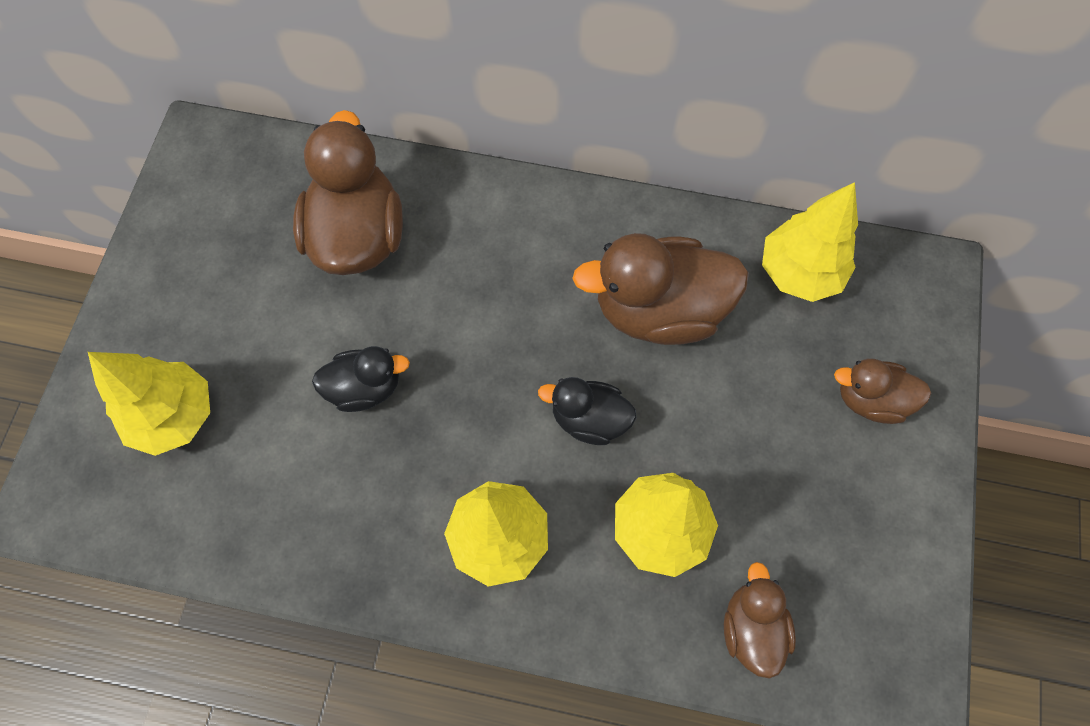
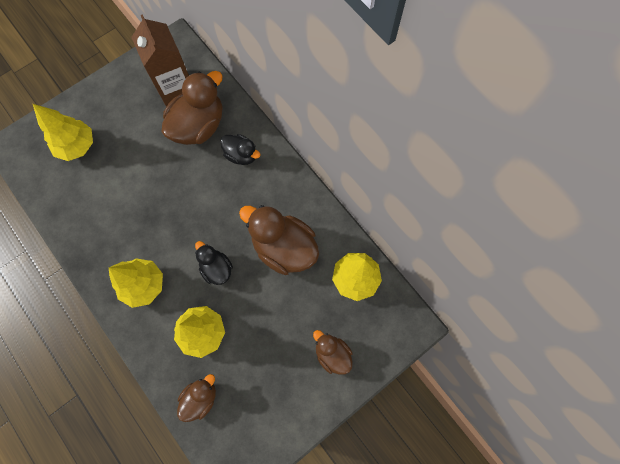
camera: 40 degrees right, 5 degrees up
(263, 207) = (175, 87): none -> brown carton
(365, 388) = (149, 189): black duck -> black duck (241, 155)

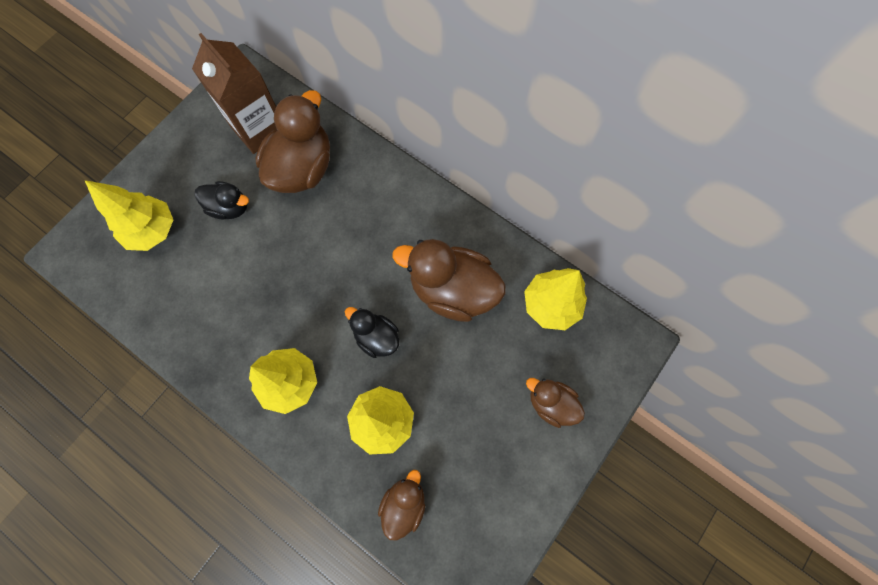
camera: 15 degrees left, 0 degrees up
(241, 155) = (366, 191): black duck -> black duck (229, 207)

